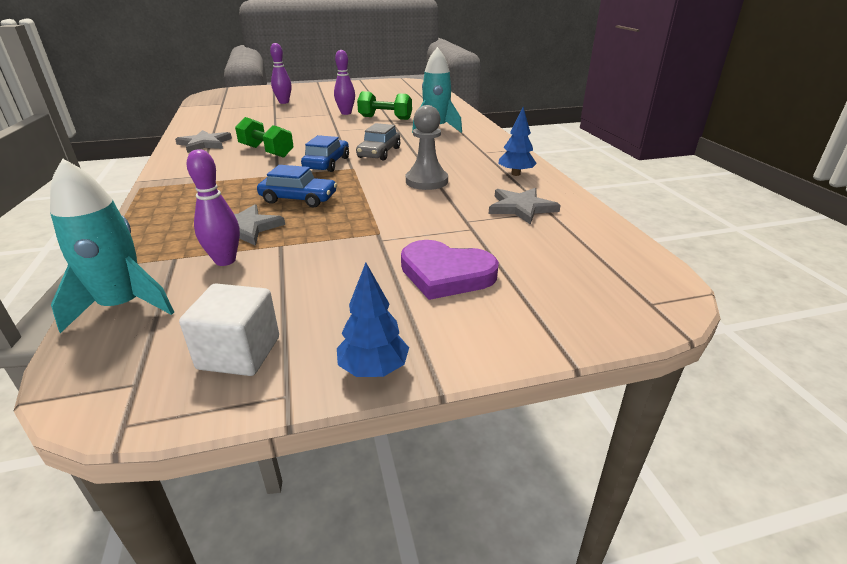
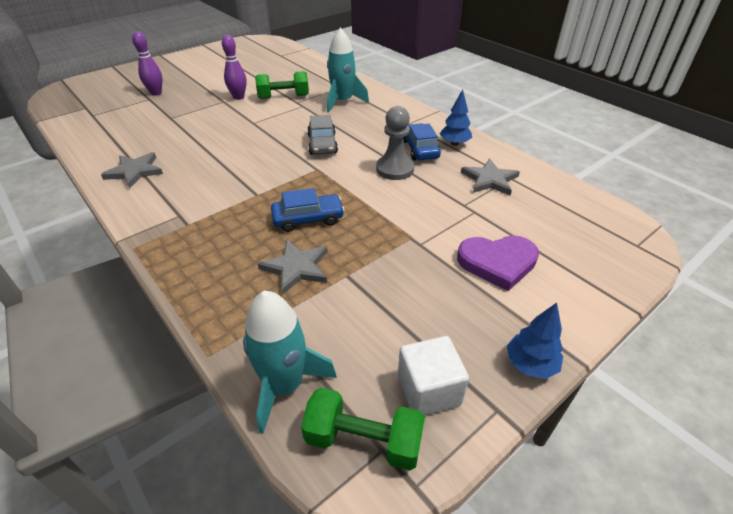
camera: 25 degrees left, 10 degrees up
(225, 260) = (319, 307): purple bowling pin -> none
(266, 151) = (213, 167): green dumbbell -> green dumbbell (363, 440)
(327, 163) = (288, 169): blue car -> blue car (420, 149)

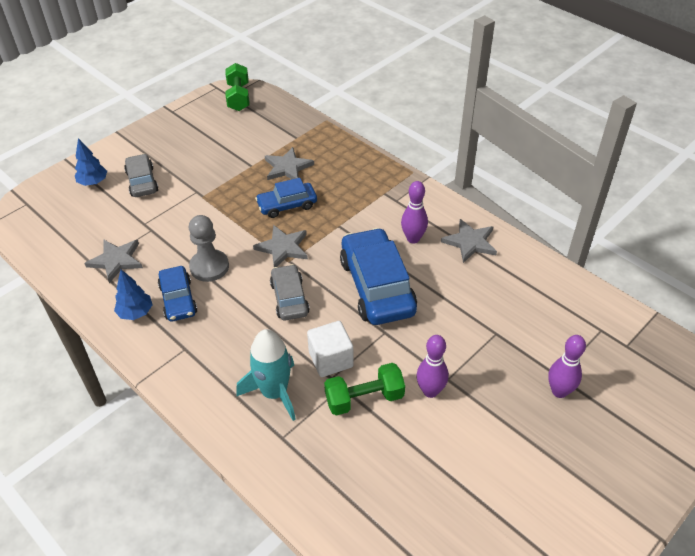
camera: 175 degrees right, 5 degrees up
(187, 178) = (413, 238): none -> purple bowling pin
(244, 147) = (377, 286): none -> blue car
(285, 385) = (279, 111): turquoise rocket -> none
(321, 179) = (283, 248): none -> grey star
(363, 440) = (238, 97): green dumbbell -> green dumbbell turned 75 degrees clockwise
(428, 390) = (205, 115): white cube -> white cube (331, 359)
(497, 263) = (142, 182): purple heart -> grey car
(530, 364) = (147, 129): blue tree -> blue tree (93, 182)

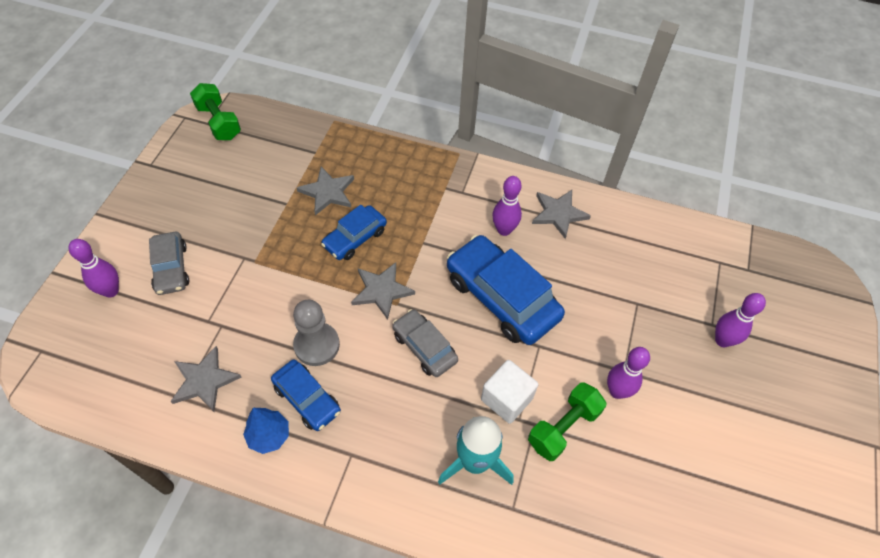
camera: 30 degrees left, 10 degrees up
(93, 182) = (111, 291): blue tree -> purple bowling pin
(142, 182) = (171, 268): grey car -> grey car turned 150 degrees counterclockwise

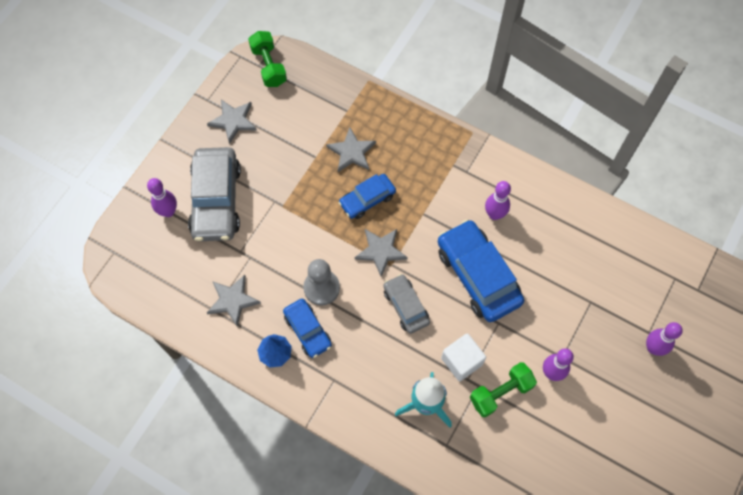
camera: 15 degrees right, 10 degrees up
(171, 268) = (216, 200): grey car -> grey car, size x1.76
(558, 214) = (546, 207): grey star -> grey star (233, 121)

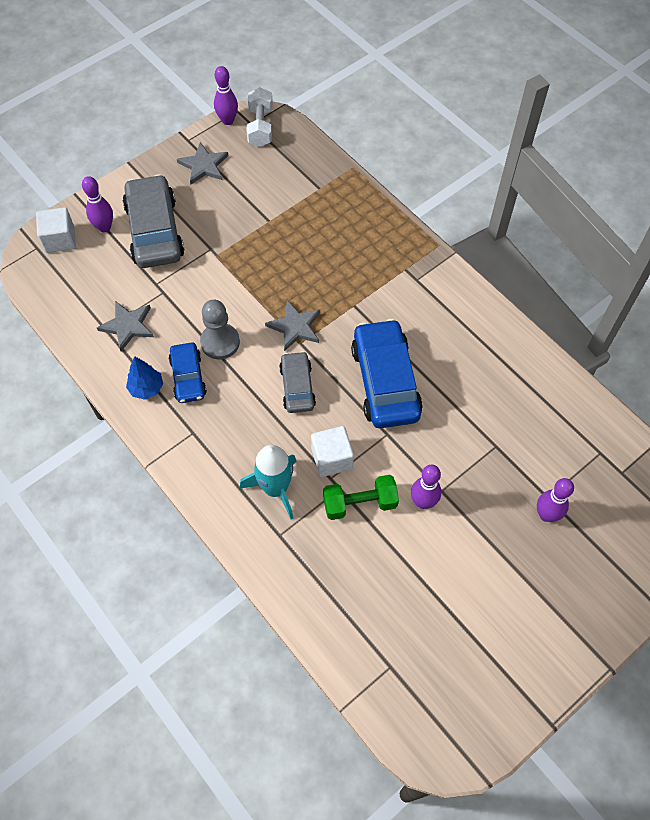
camera: 20 degrees right, 5 degrees down
(132, 237) = (60, 240): none -> white cube
(216, 200) = (154, 231): grey car -> grey car turned 150 degrees clockwise
(269, 66) = (260, 127): green dumbbell -> white dumbbell
(351, 152) = (307, 227): grey star -> none
(367, 199) = (303, 275): blue car -> none
(494, 214) = (428, 328): purple bowling pin -> purple bowling pin (227, 120)

